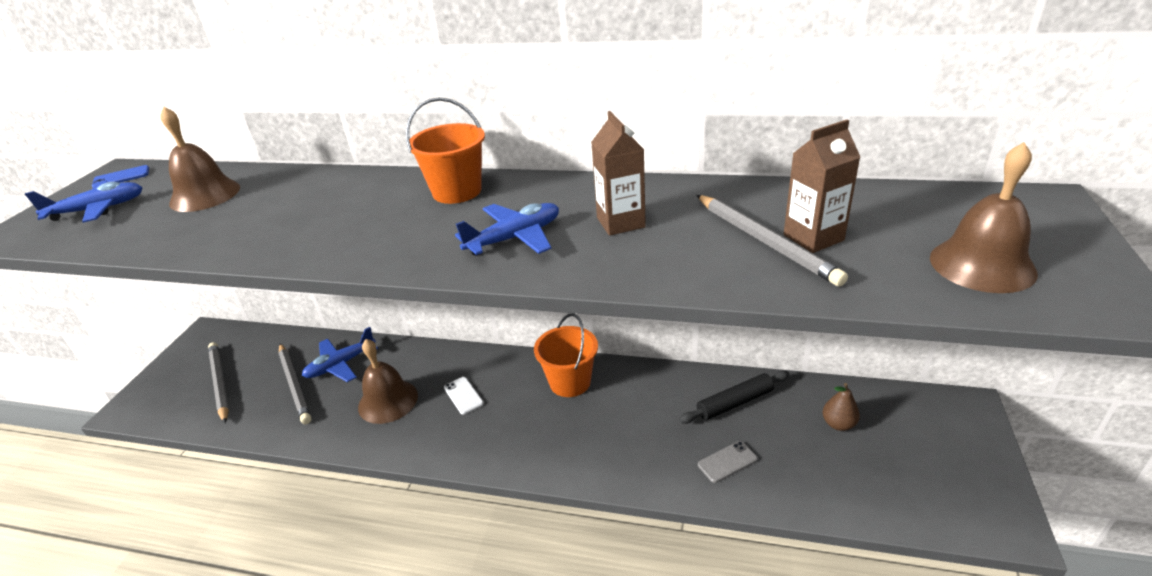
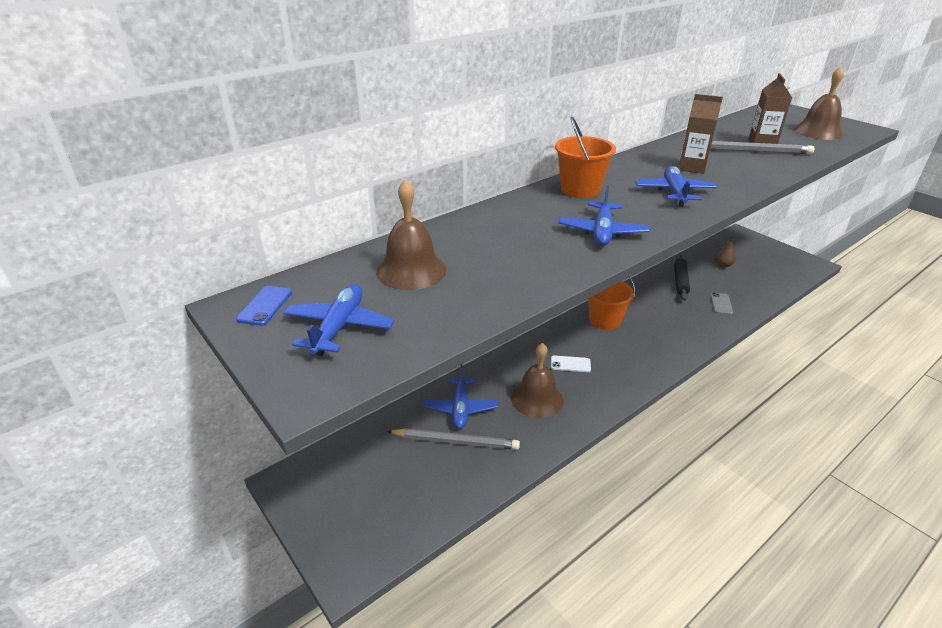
camera: 55 degrees left, 0 degrees up
(220, 383) = (391, 489): grey pencil -> none
(354, 237) = (602, 232): none -> blue plane

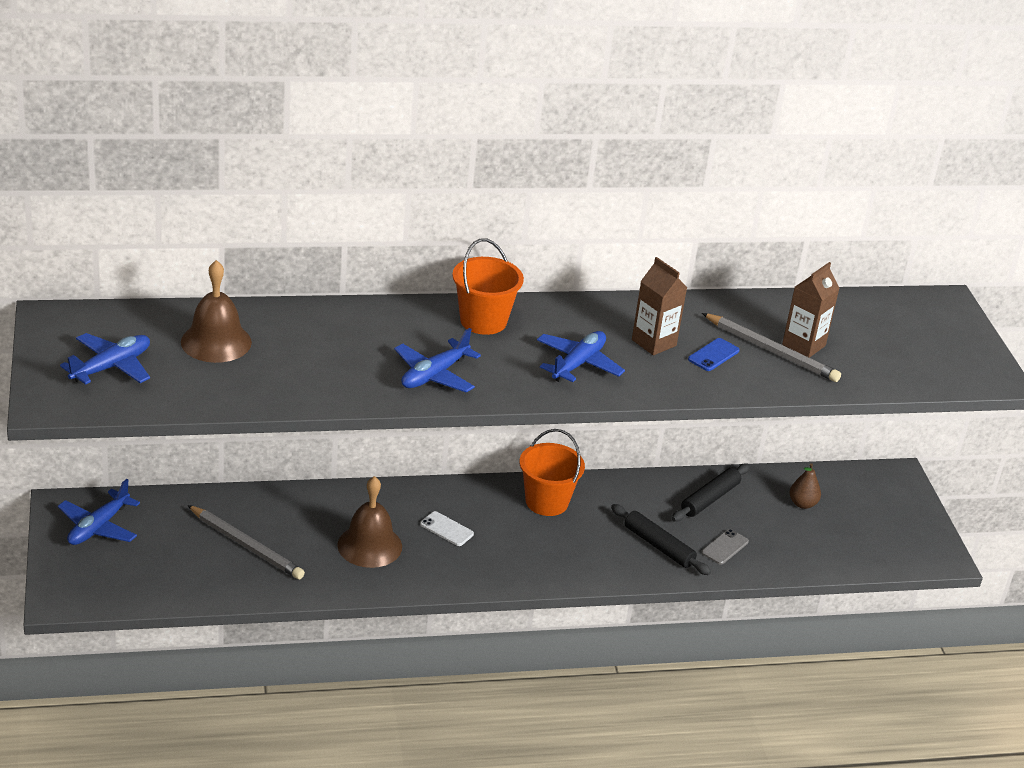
camera: 25 degrees right, 0 degrees up
(265, 306) = (73, 326): blue phone -> blue phone (713, 355)
(460, 408) = (281, 518): blue plane -> blue plane (98, 527)
(691, 319) = (658, 546): none -> black rolling pin
(818, 131) = (917, 357): brown bell -> none

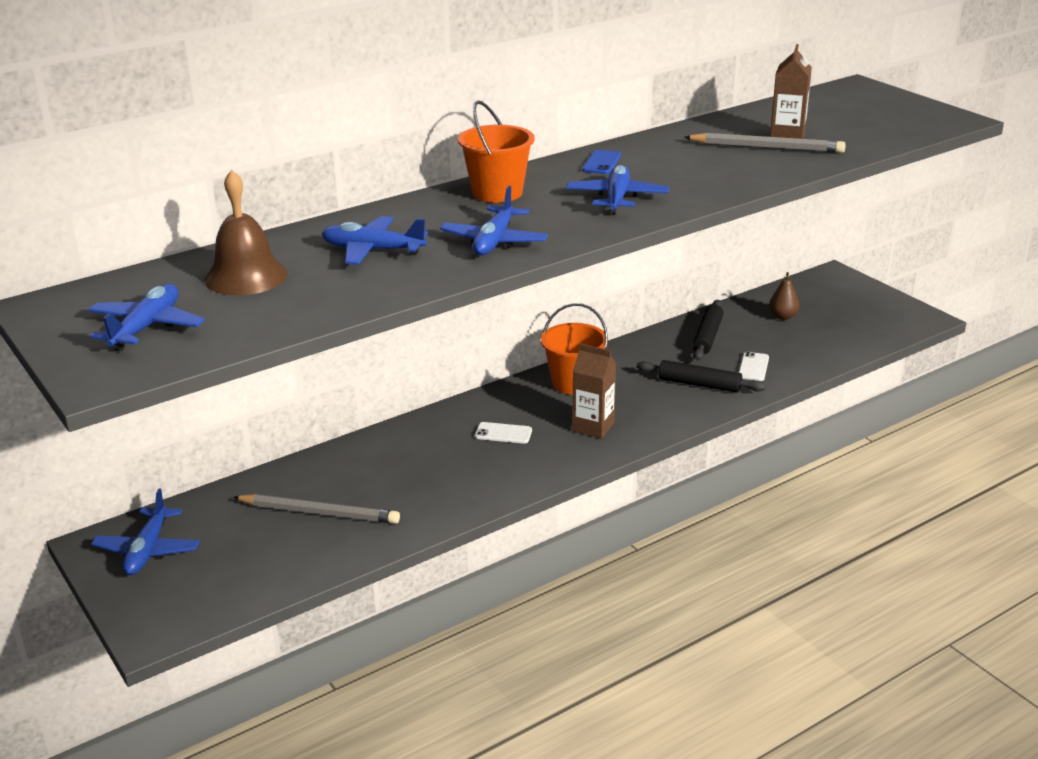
camera: 20 degrees left, 5 degrees down
(331, 350) = (373, 250): none -> blue plane
(369, 545) = (442, 471): brown bell -> none
(654, 343) = (664, 168): brown carton -> brown carton (593, 427)
(713, 355) = (723, 162): blue phone -> blue phone (601, 163)
(725, 547) = (753, 367): grey phone -> white phone

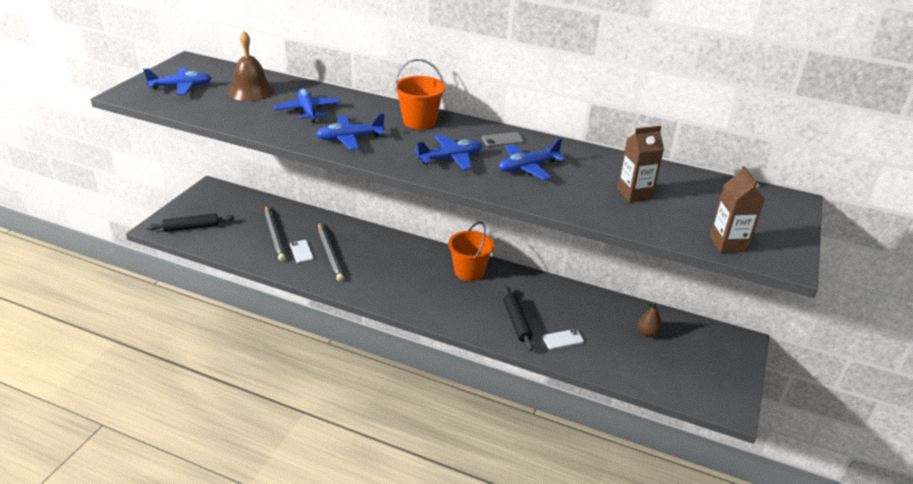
camera: 55 degrees right, 5 degrees up
(148, 550) = (214, 201): blue plane -> blue plane (528, 167)
(503, 433) = (392, 265): white phone -> white phone (301, 251)
(593, 427) = (427, 295): brown carton -> brown carton (728, 244)
(601, 163) = (502, 140): blue phone -> grey phone
(707, 336) = (581, 307): black rolling pin -> black rolling pin (191, 227)
(766, 148) = (603, 190): grey pencil -> grey pencil (329, 253)

